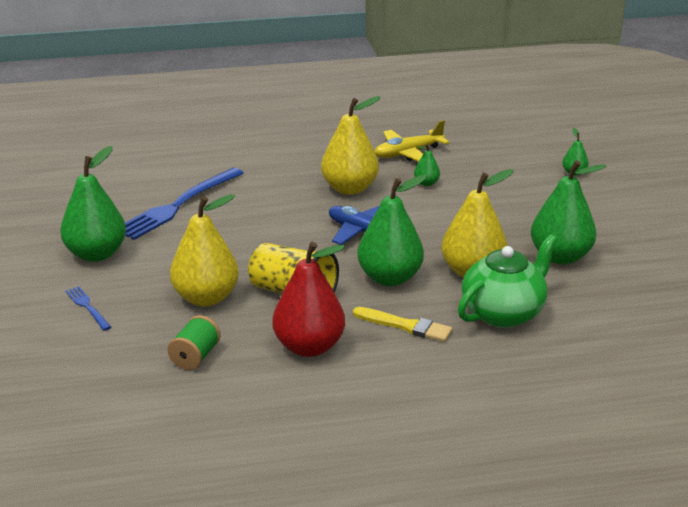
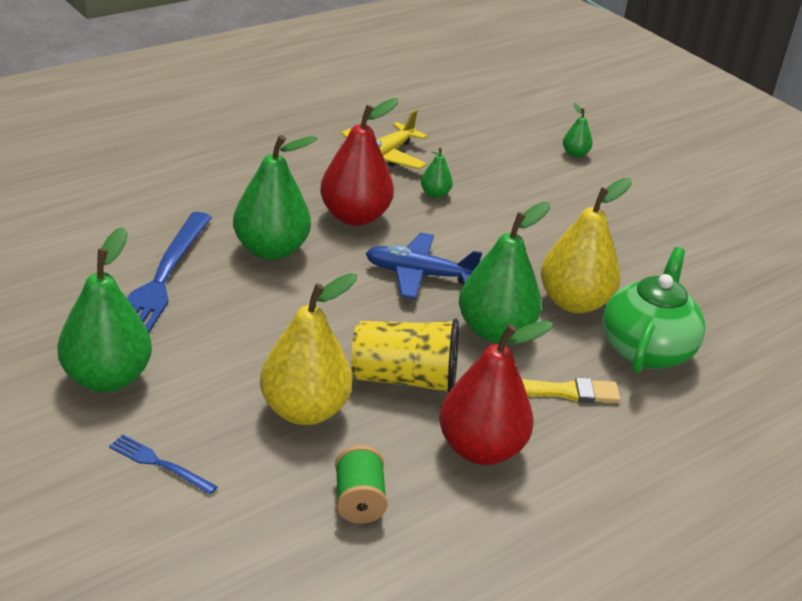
camera: 30 degrees left, 5 degrees up
(349, 188) = (354, 216): yellow pear -> red pear
(560, 257) = (644, 264): green pear -> green pear (271, 250)

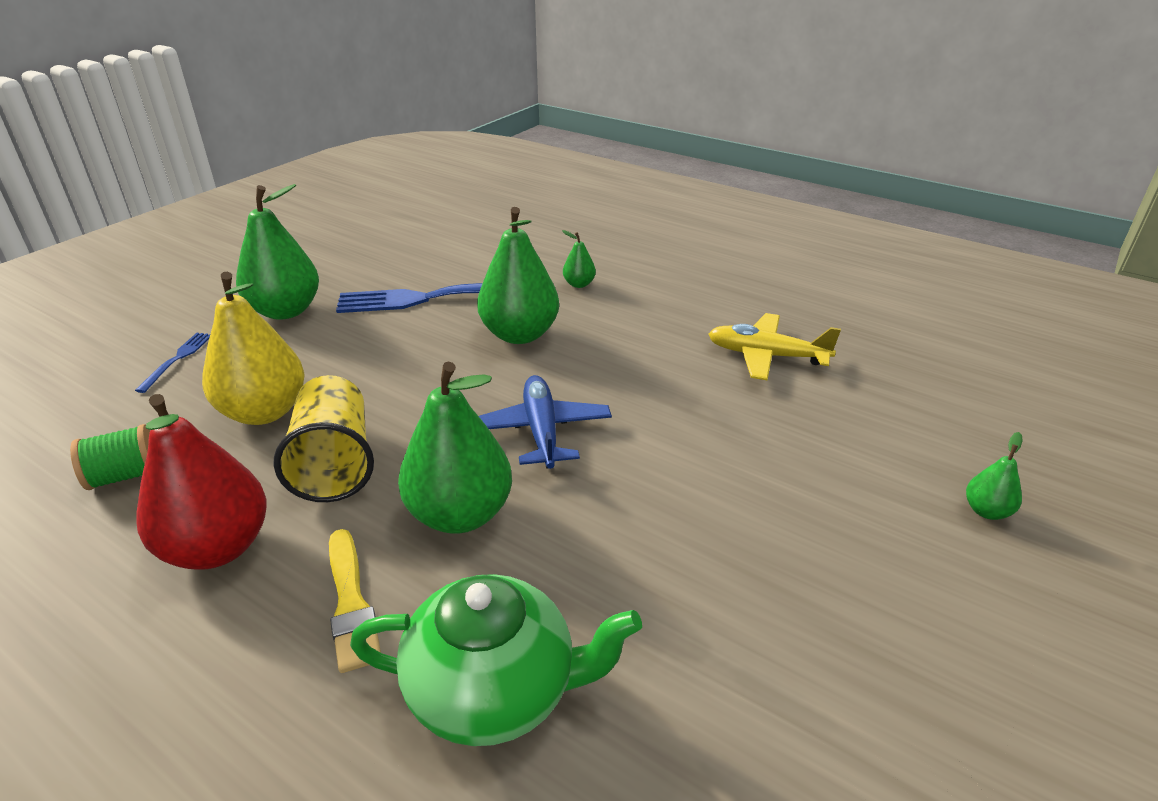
camera: 75 degrees right, 0 degrees up
(354, 216) = (622, 365): red pear -> none
(435, 194) = (725, 407): green pear -> green pear (579, 284)
(574, 302) = (571, 580): yellow pear -> none

